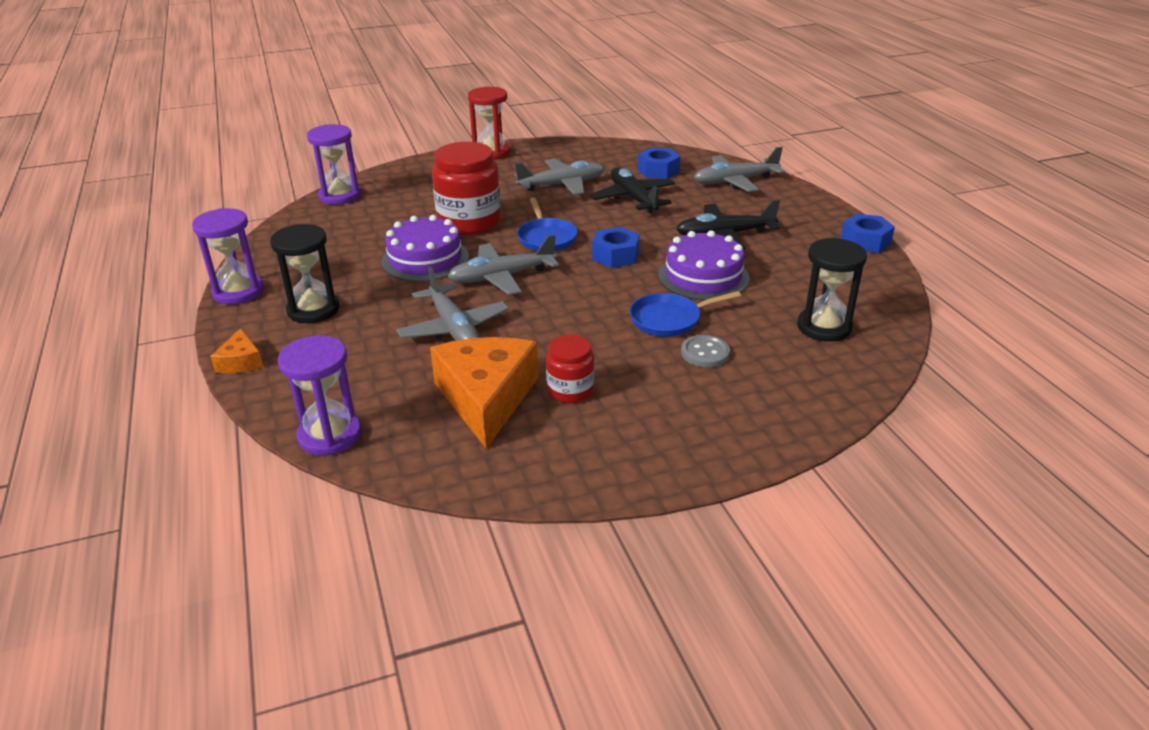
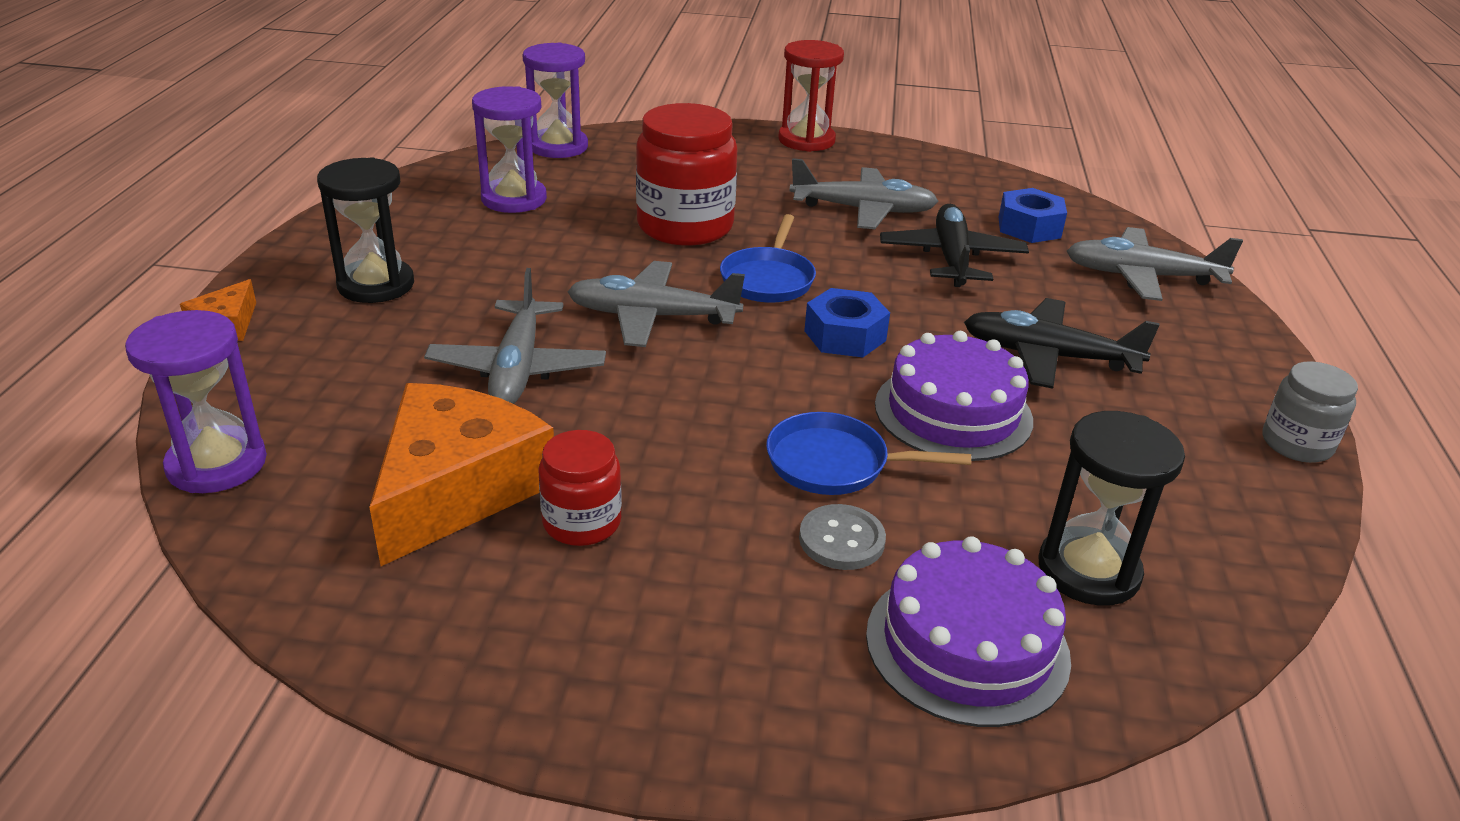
camera: 25 degrees right, 0 degrees up
(238, 292) = (319, 234): purple hourglass -> purple hourglass (514, 199)
(425, 259) = (578, 260): purple cake -> purple cake (967, 645)
(865, 241) = (1296, 444): blue nut -> grey jar

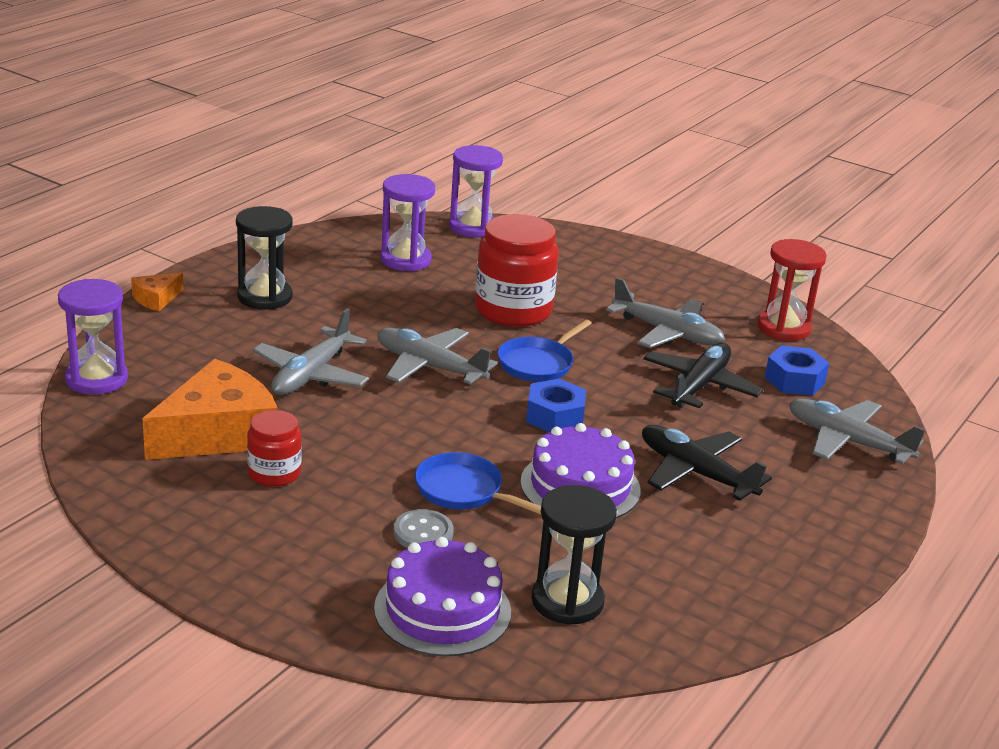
camera: 25 degrees right, 5 degrees down
(806, 140) = (679, 267): red hourglass -> red hourglass (783, 328)
(1296, 444) = (823, 584): grey jar -> none

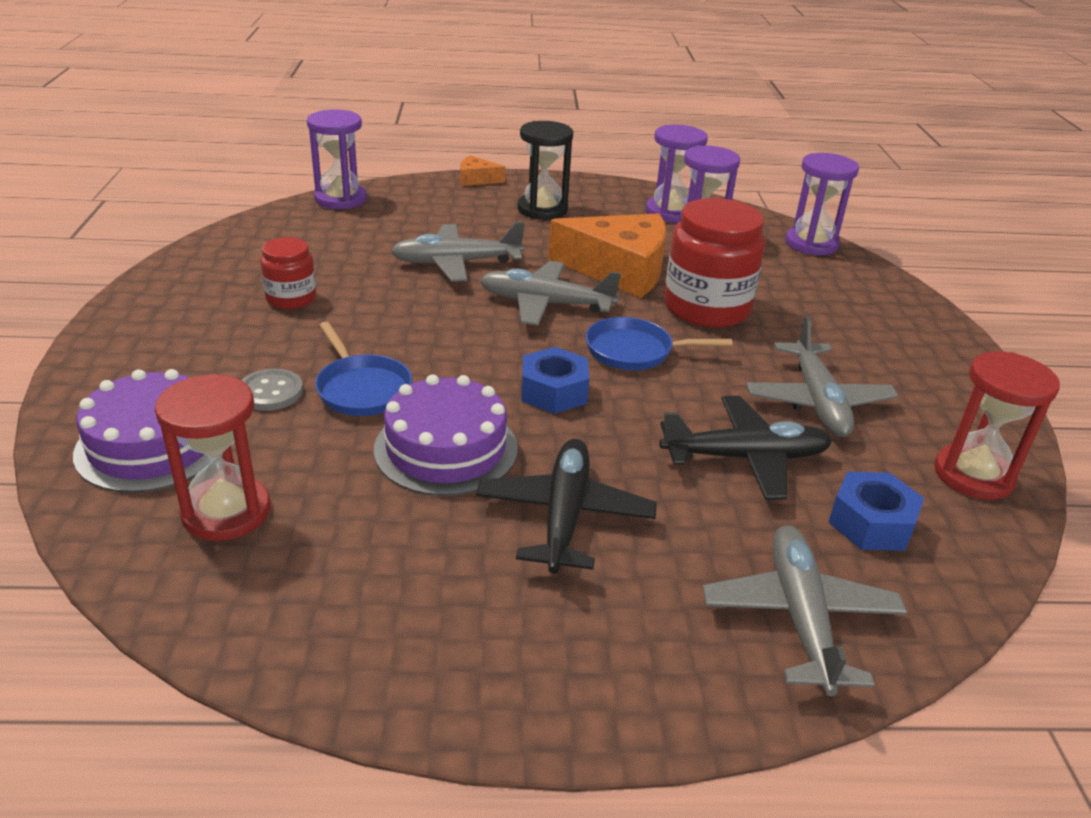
camera: 55 degrees right, 5 degrees up
(218, 433) = (322, 259): orange cheese -> orange cheese (619, 270)
(348, 250) = (670, 212): none -> purple hourglass
(429, 366) = (545, 304): grey plane -> grey plane turned 75 degrees counterclockwise
(463, 491) = (362, 388): blue pan -> blue pan turned 150 degrees clockwise
(567, 601) = (226, 512): black hourglass -> red hourglass

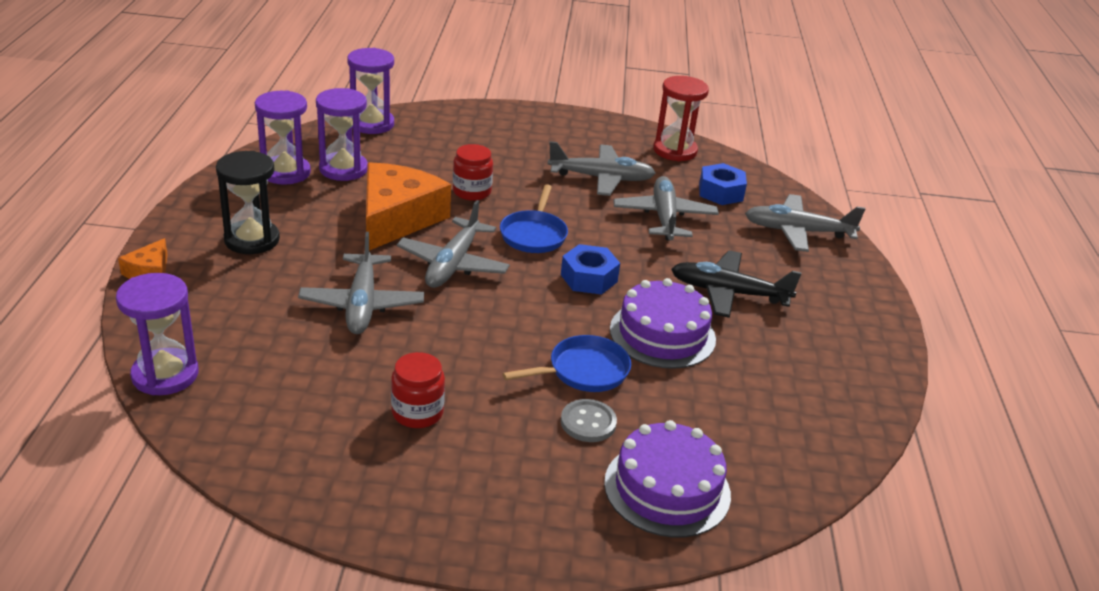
camera: 85 degrees left, 0 degrees up
(226, 512) = (746, 441): red hourglass -> none
(706, 308) = (472, 192): red jar -> red jar, size x0.55
(745, 458) = (664, 217): black plane -> grey plane

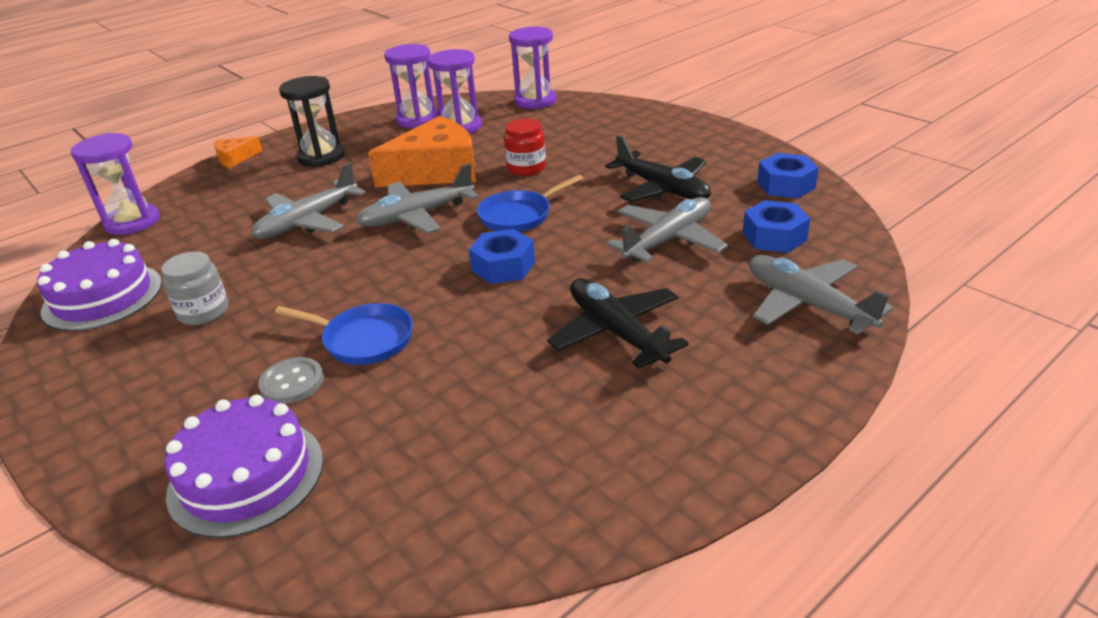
camera: 50 degrees right, 0 degrees up
(417, 412) = (203, 312): red jar -> grey jar
(601, 178) = (662, 189): grey plane -> black plane
(662, 334) = (484, 340): purple cake -> purple cake (103, 297)
(675, 150) = (786, 185): red hourglass -> blue nut

